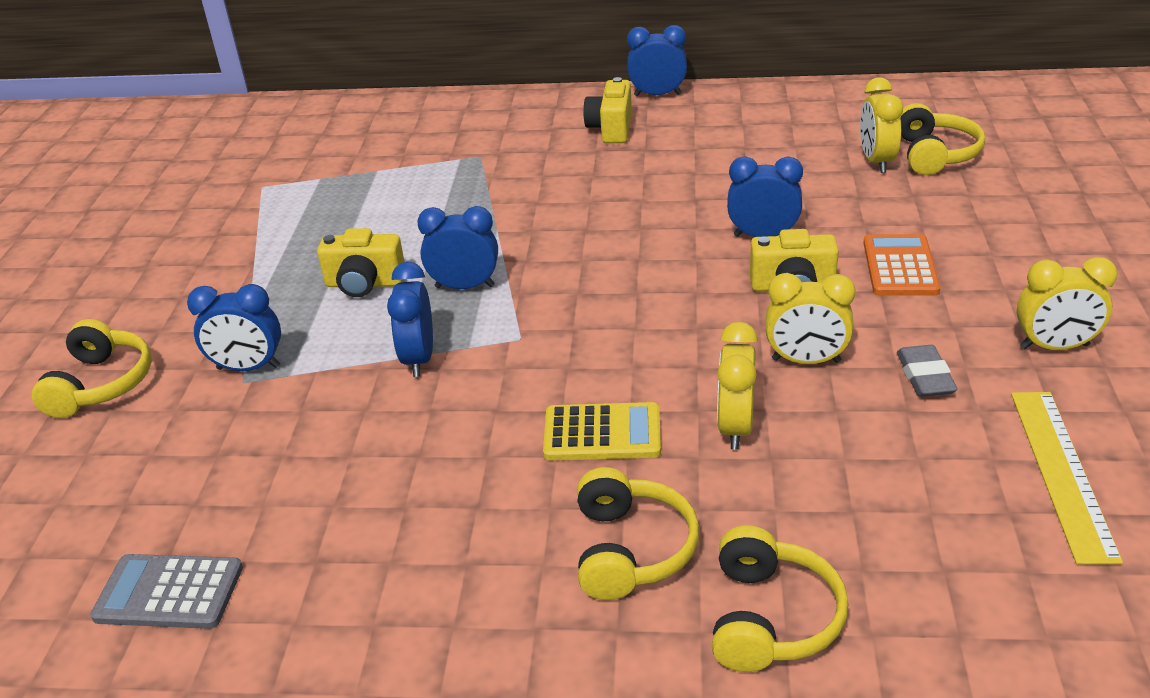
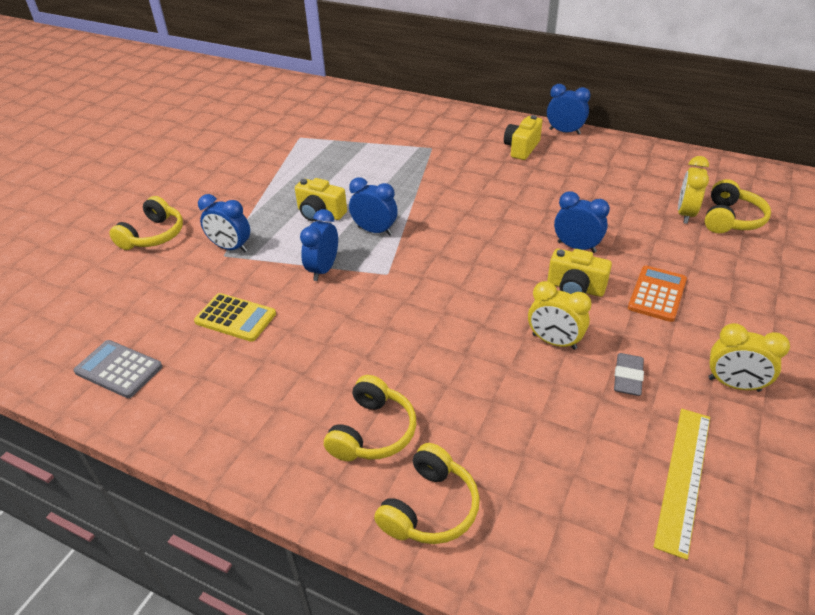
camera: 20 degrees right, 5 degrees up
(602, 433) = (399, 350): yellow calculator -> yellow calculator (235, 318)
(735, 427) = (482, 373): yellow clock -> none

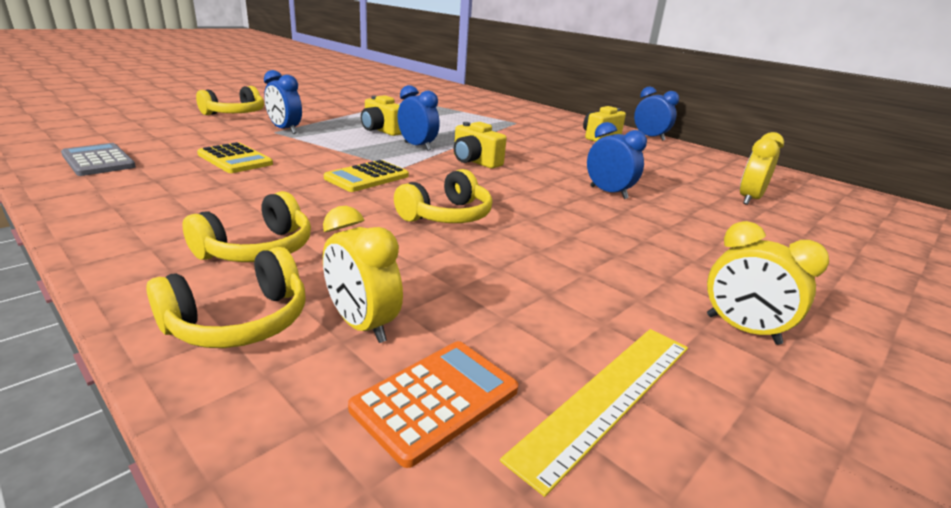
camera: 15 degrees right, 15 degrees down
(323, 269) = (346, 154): blue clock -> none
(372, 301) = (367, 177): none -> yellow calculator
(554, 341) = (528, 241): yellow clock -> yellow clock (362, 325)
(575, 288) = (585, 215): yellow camera -> yellow camera (475, 161)
(627, 377) = (595, 287): grey eraser -> none
(657, 294) = (680, 239): orange calculator -> orange calculator (436, 399)
(731, 219) = (804, 213): yellow headphones -> yellow headphones (447, 216)

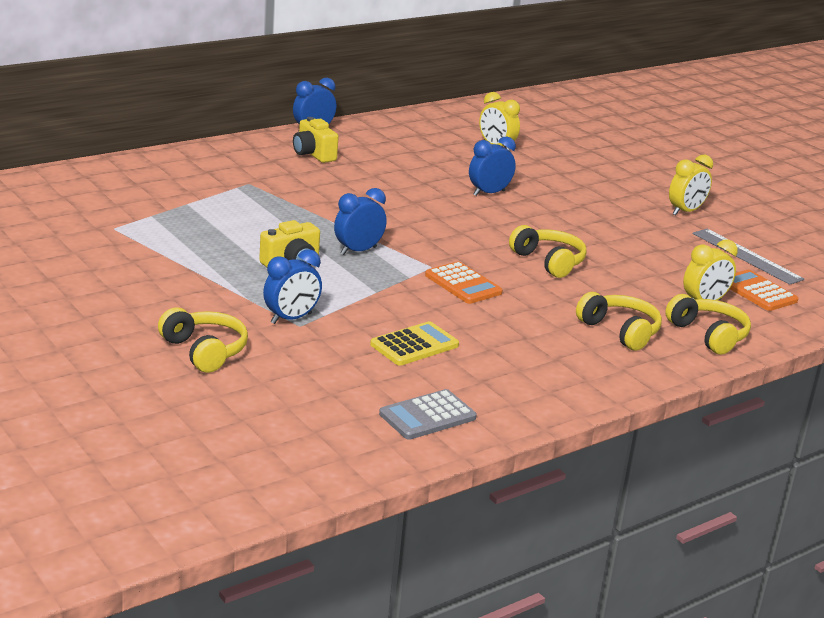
camera: 80 degrees left, 0 degrees up
(367, 177) = (463, 284): yellow calculator -> orange calculator
(475, 161) = (409, 230): yellow camera -> none
(607, 396) = (746, 256): yellow ruler -> grey ruler

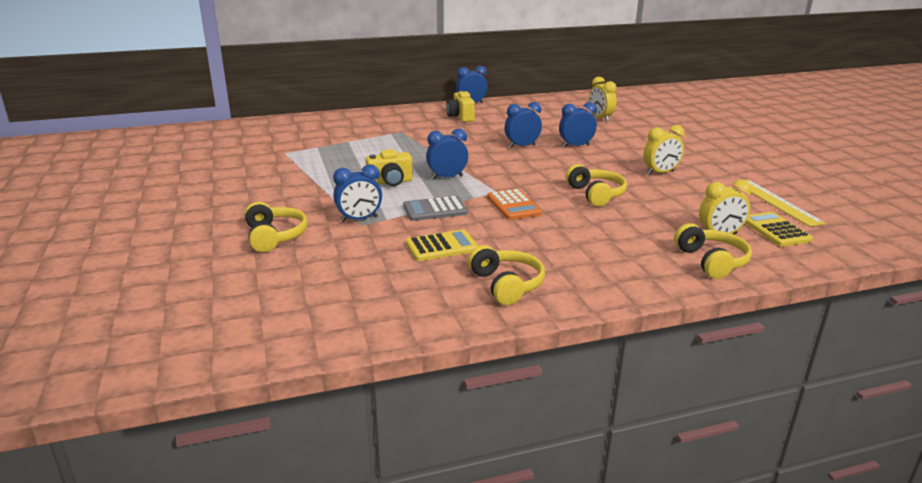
camera: 20 degrees right, 0 degrees up
(422, 197) = (522, 146): none -> blue clock
(427, 416) = (412, 304): grey calculator -> grey calculator (435, 209)
(620, 331) = (629, 251): yellow headphones -> yellow headphones (506, 285)
(685, 211) = (735, 167): yellow clock -> yellow clock (660, 173)
(746, 256) = (776, 202): grey ruler -> yellow ruler
(757, 292) = (775, 230): orange calculator -> yellow calculator

